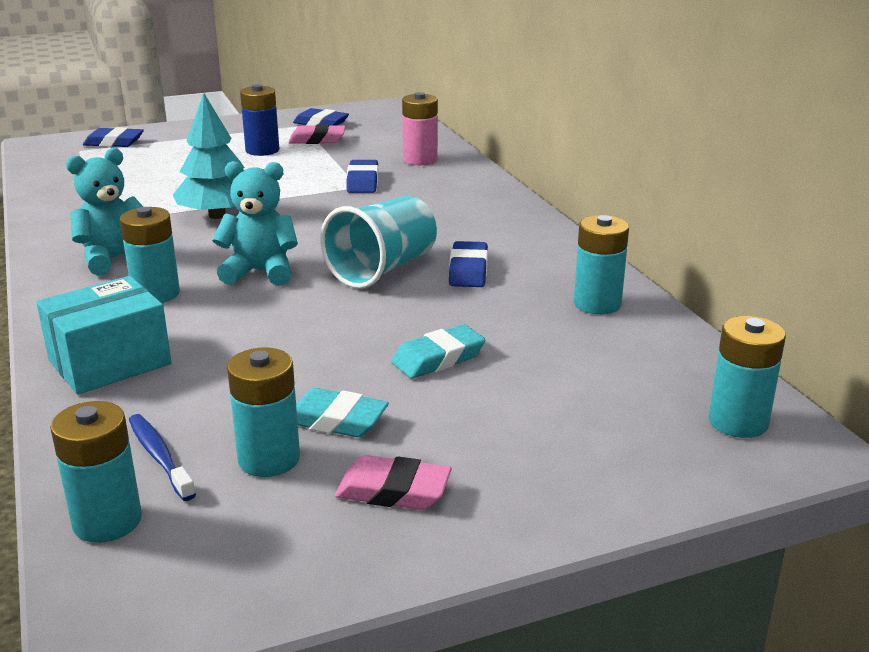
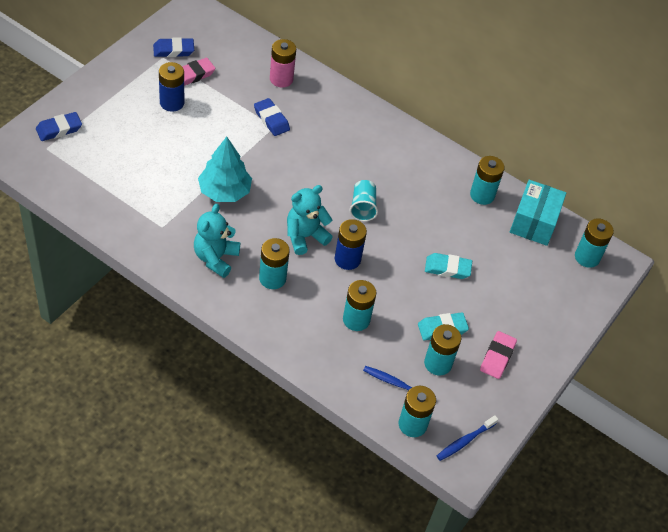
camera: 40 degrees left, 25 degrees up
(110, 362) = (309, 338): turquoise box -> turquoise box (534, 222)
(166, 588) = (465, 441): none -> blue toothbrush
(209, 366) = (356, 319): none -> turquoise battery
(289, 306) = (347, 259): none -> blue battery
(382, 269) = (362, 207): turquoise cup -> turquoise cup, size x0.61
(393, 491) = (497, 357): pink eraser -> pink eraser turned 45 degrees counterclockwise
(438, 358) = (447, 268): turquoise eraser -> turquoise eraser turned 75 degrees clockwise
(468, 270) = (404, 191): blue eraser -> none

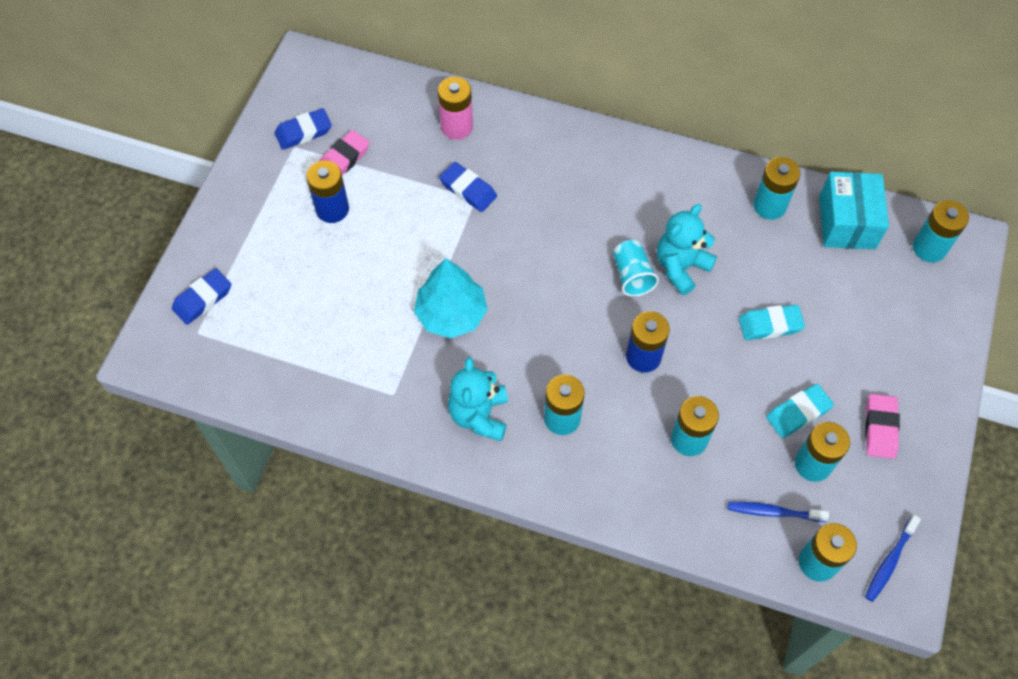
camera: 10 degrees left, 10 degrees up
(305, 236) = (578, 343): turquoise teddy bear -> turquoise teddy bear (681, 267)

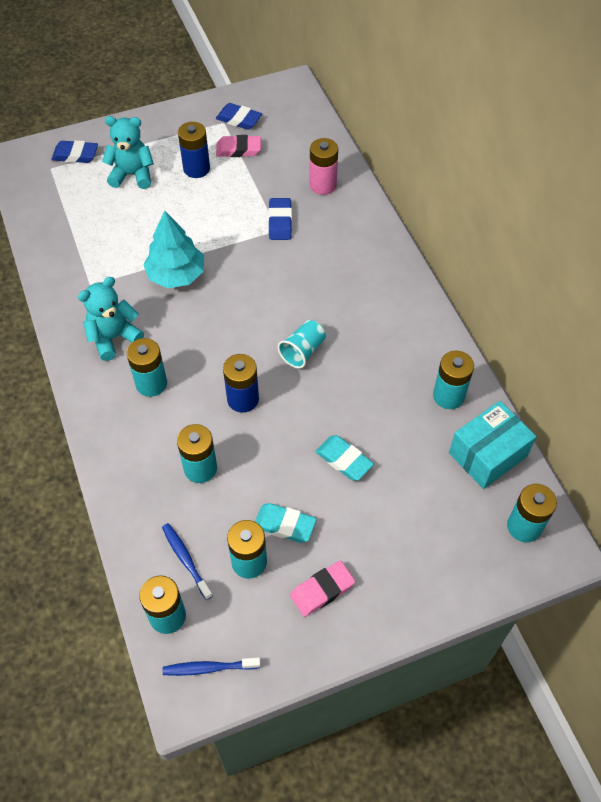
camera: 50 degrees right, 5 degrees down
(681, 267) = (338, 375): turquoise teddy bear -> turquoise teddy bear (132, 175)

